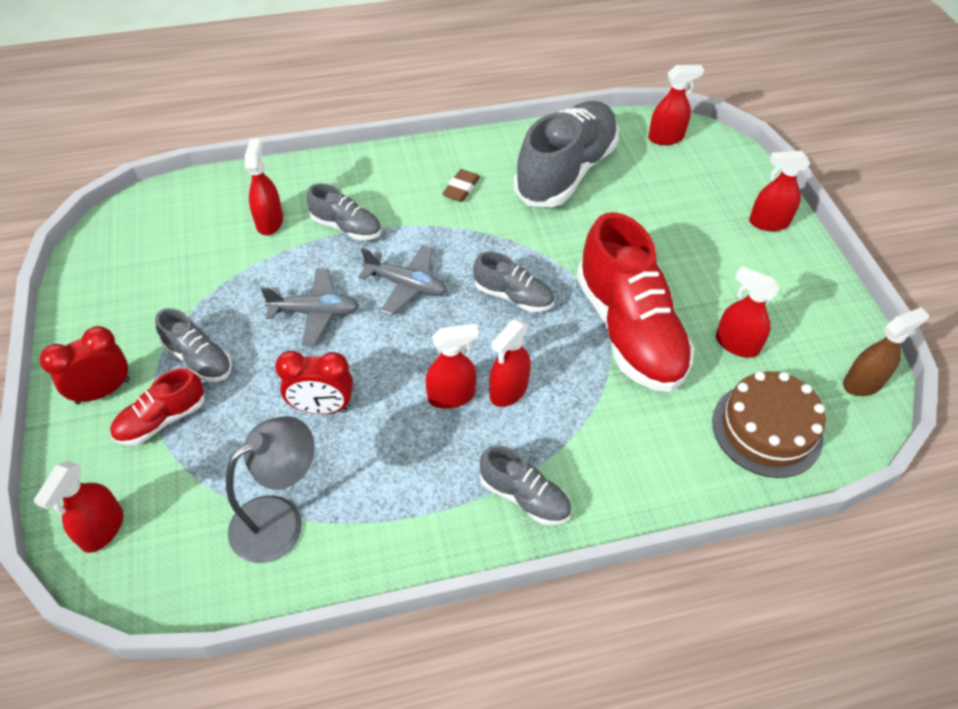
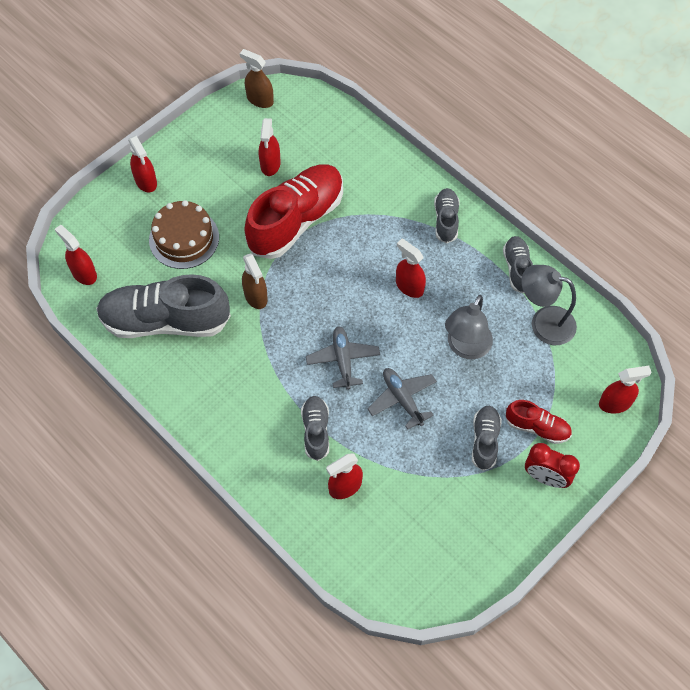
camera: 120 degrees left, 10 degrees up
(322, 407) = (465, 348): red clock -> grey lamp
(461, 188) = (227, 379): brown eraser -> none
(508, 391) = (385, 260): red spray bottle -> none
(513, 296) = (310, 293): grey shoe -> grey shoe (517, 268)
(544, 249) = (256, 296): none -> brown spray bottle
(767, 429) = (324, 132): brown cake -> brown cake (184, 238)

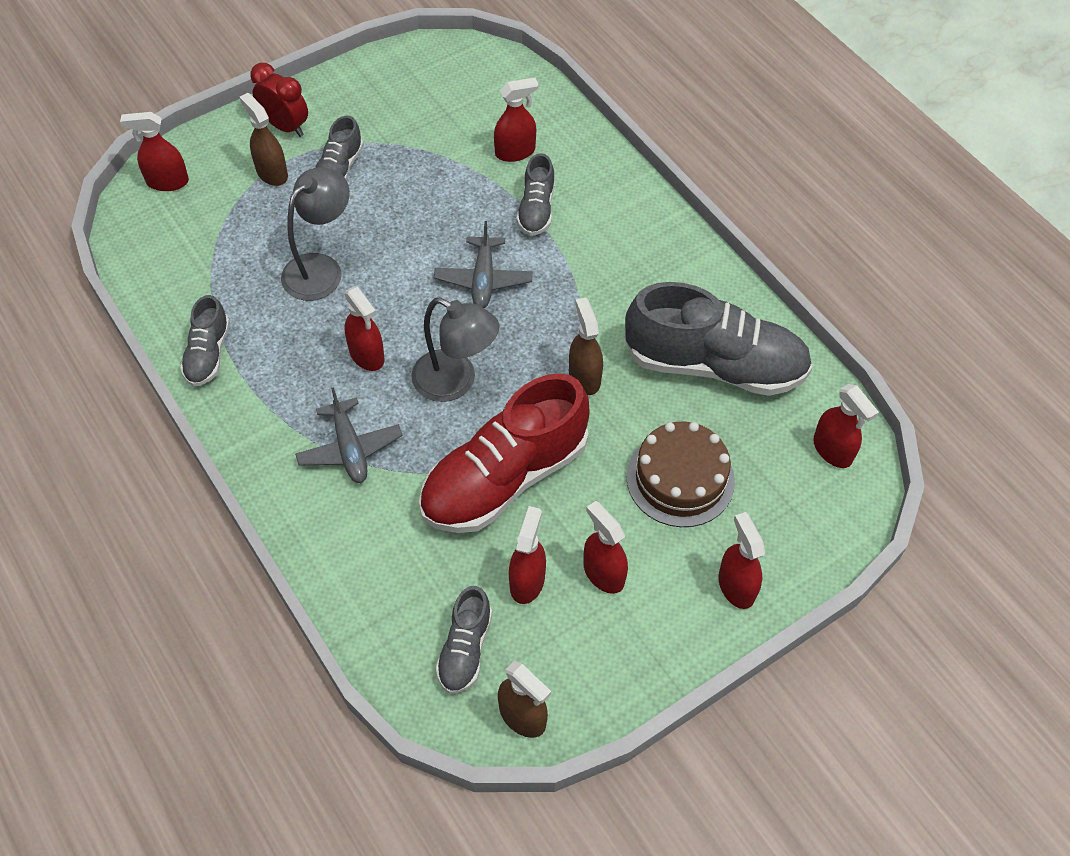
camera: 170 degrees left, 5 degrees down
(226, 176) = (603, 573): none -> red spray bottle
(402, 399) = (421, 225): grey plane -> grey plane (350, 448)
(446, 220) = (279, 440): grey shoe -> grey shoe (465, 649)
(537, 427) = (272, 173): red shoe -> brown spray bottle
(543, 322) = (207, 281): grey lamp -> grey lamp (455, 382)

